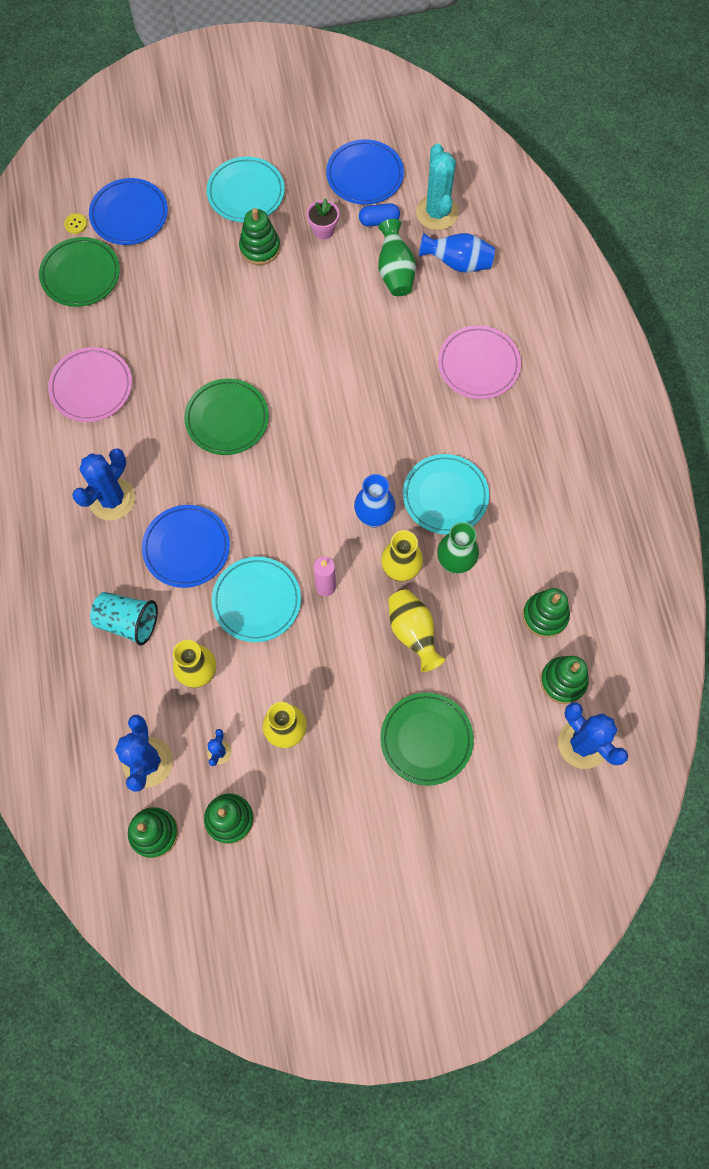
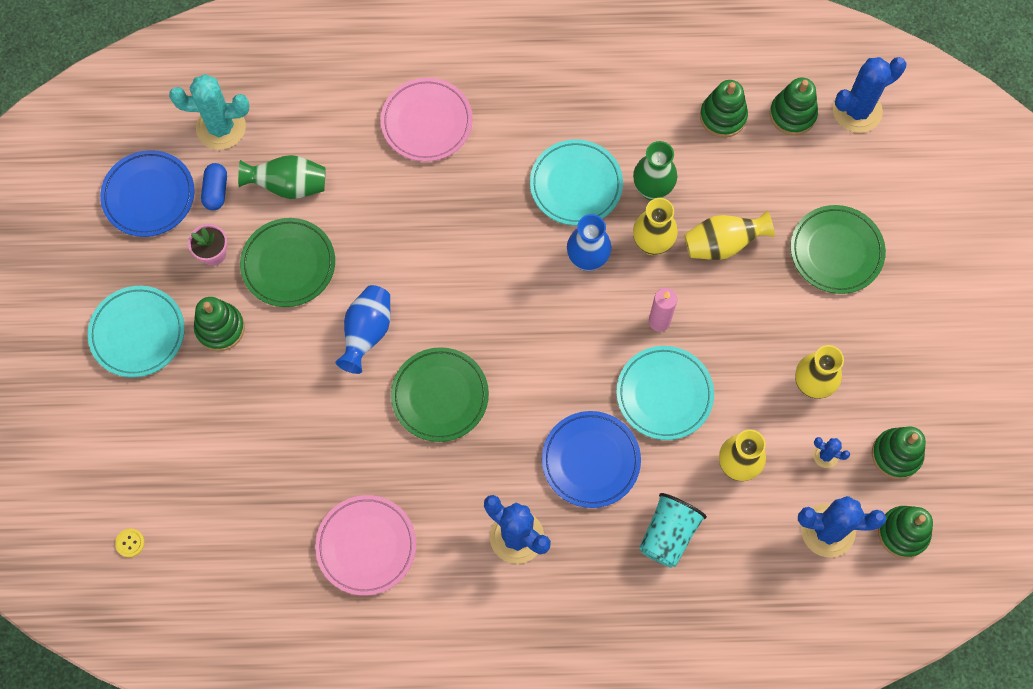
camera: 80 degrees left, 0 degrees up
(81, 275) = (206, 544): green plate -> green plate (288, 264)
(129, 215) = (133, 475): blue plate -> none
(457, 263) = (293, 118): blue vase -> blue vase (367, 333)

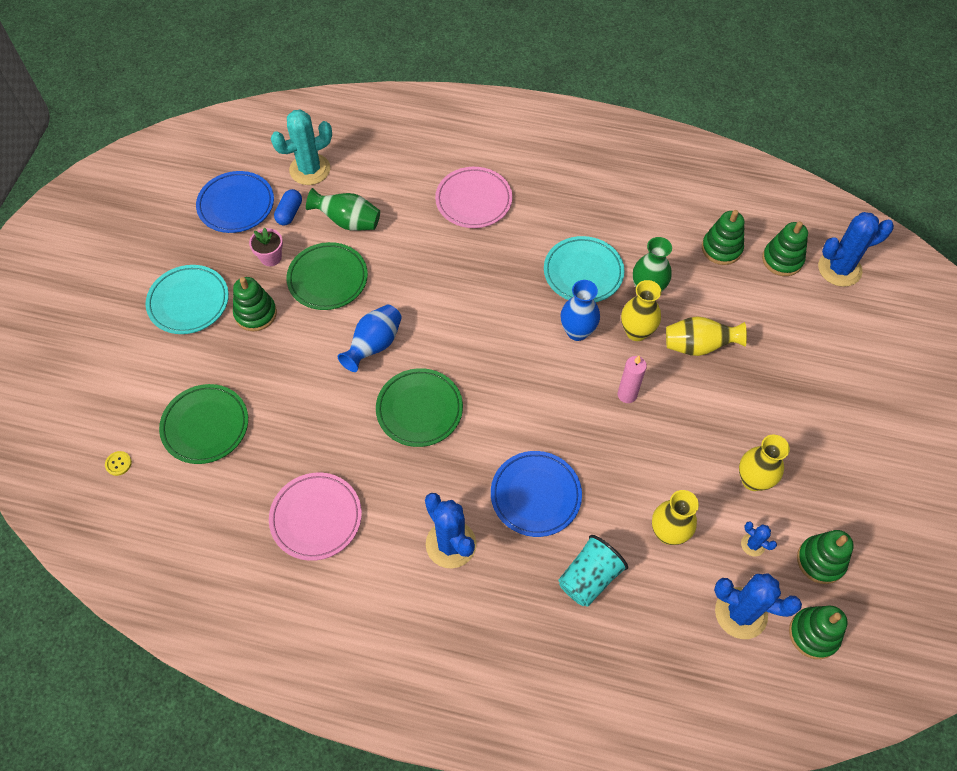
camera: 15 degrees right, 10 degrees down
(221, 127) = (310, 169): turquoise cactus -> turquoise cactus turned 45 degrees counterclockwise
(664, 394) = (616, 456): turquoise plate -> none
(836, 251) = (798, 375): green plate -> green plate (205, 426)

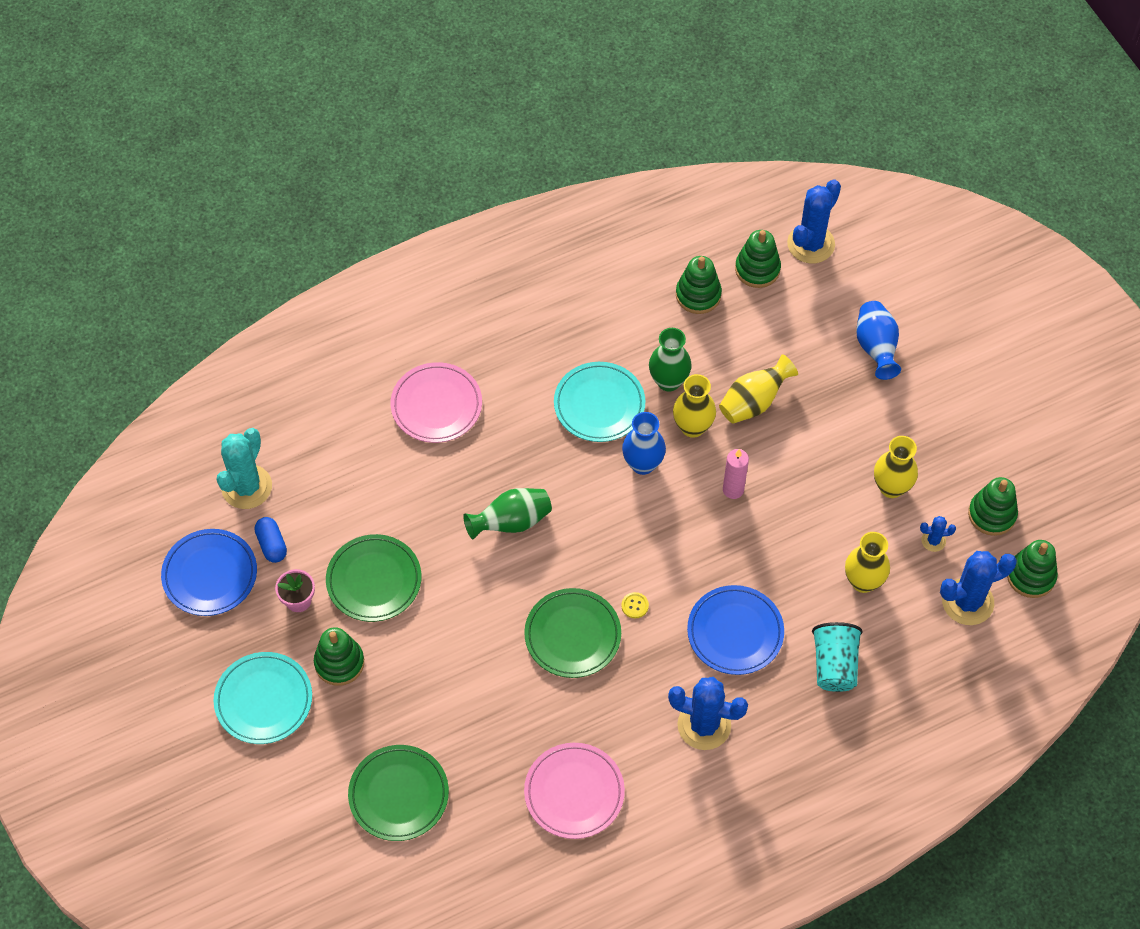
camera: 40 degrees left, 0 degrees up
(118, 463) = (354, 887): yellow button -> yellow button (635, 606)
(348, 221) = (337, 512): green vase -> green vase (511, 522)
(374, 345) = (478, 609): blue vase -> blue vase (876, 348)

